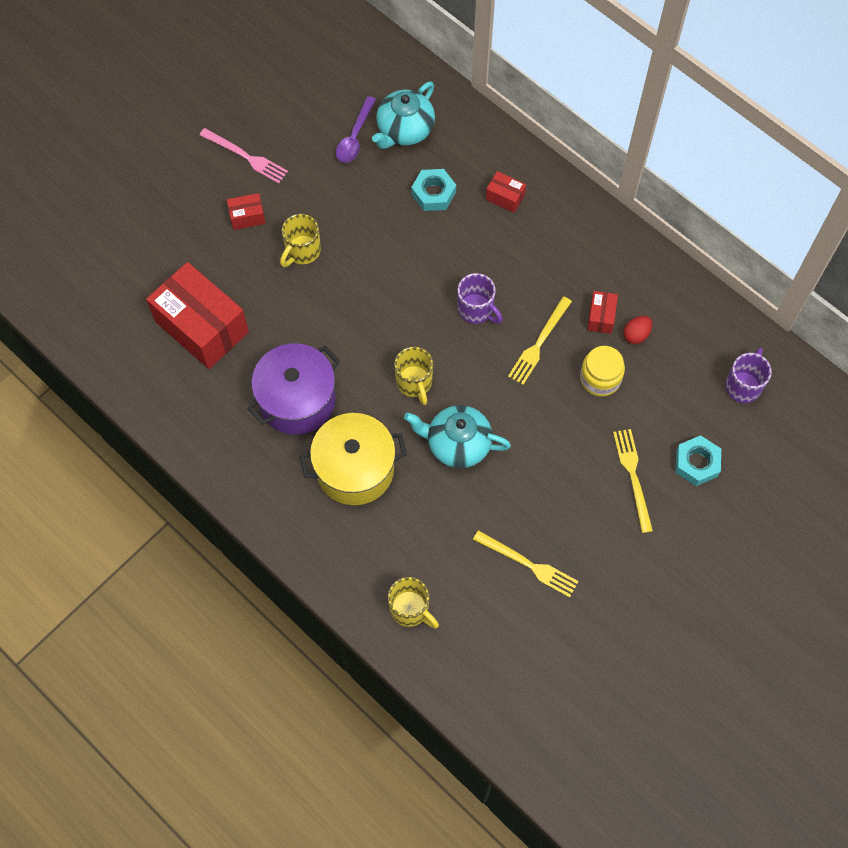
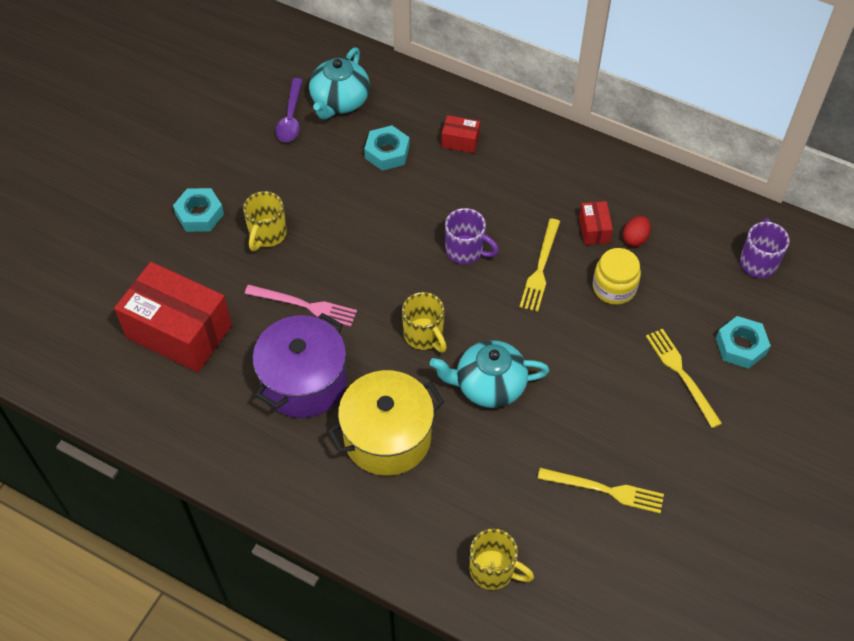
camera: 15 degrees left, 10 degrees down
(246, 157) = (183, 158): pink fork -> pink fork (304, 305)
(247, 217) = (199, 214): red box -> turquoise nut

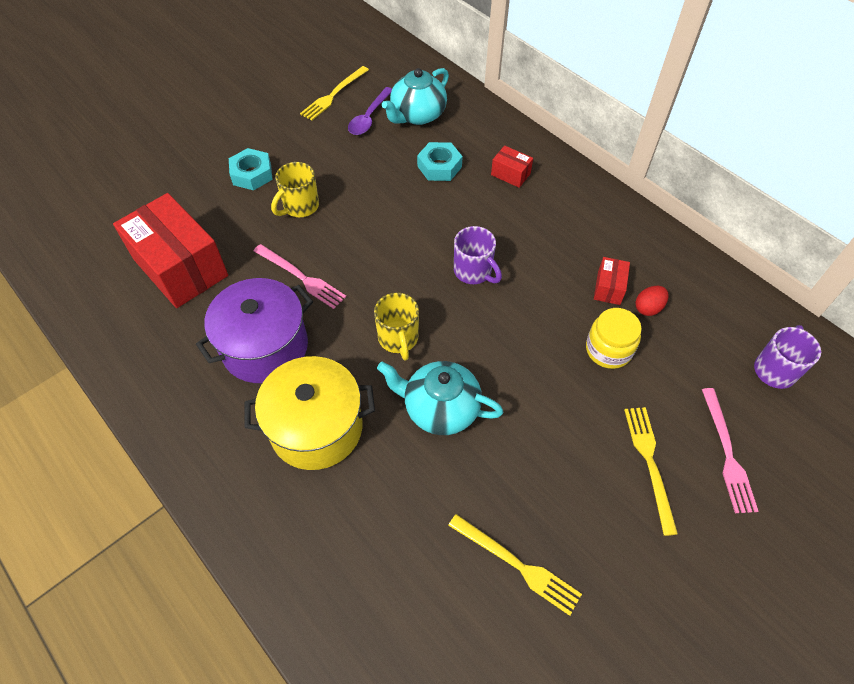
camera: 20 degrees right, 0 degrees up
(494, 570) = (358, 614): yellow mug -> none
(540, 268) = (540, 309): yellow fork -> yellow fork (334, 95)
(740, 346) = (727, 453): turquoise nut -> pink fork

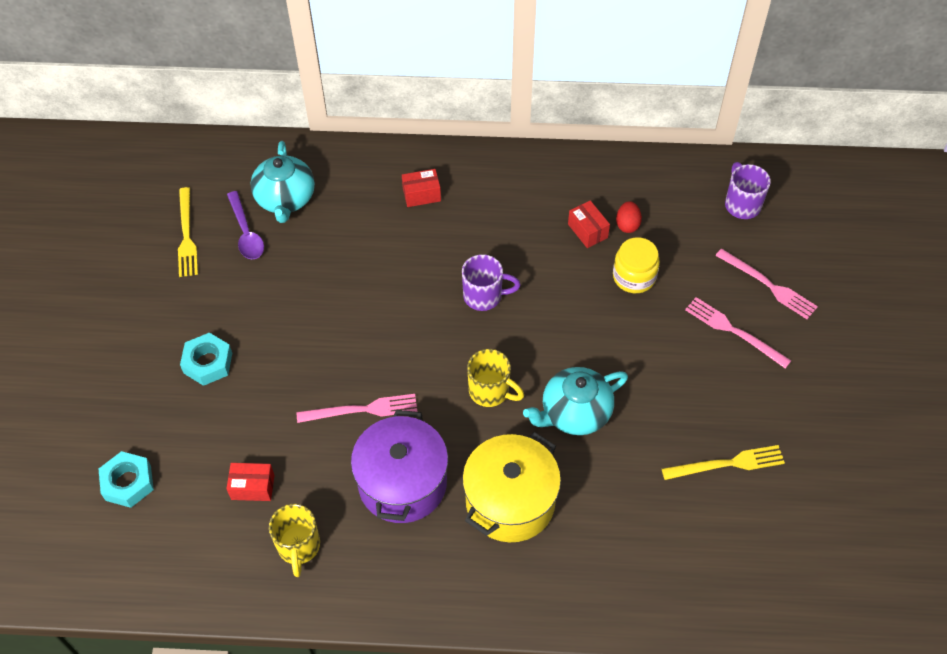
camera: 45 degrees left, 0 degrees up
(180, 267) = (253, 487): red box -> red box, size x0.43
(300, 207) = (287, 356): yellow mug -> yellow mug (298, 547)
(439, 166) = (359, 231): turquoise nut -> turquoise nut (128, 483)
(649, 463) = (734, 331): yellow fork -> pink fork

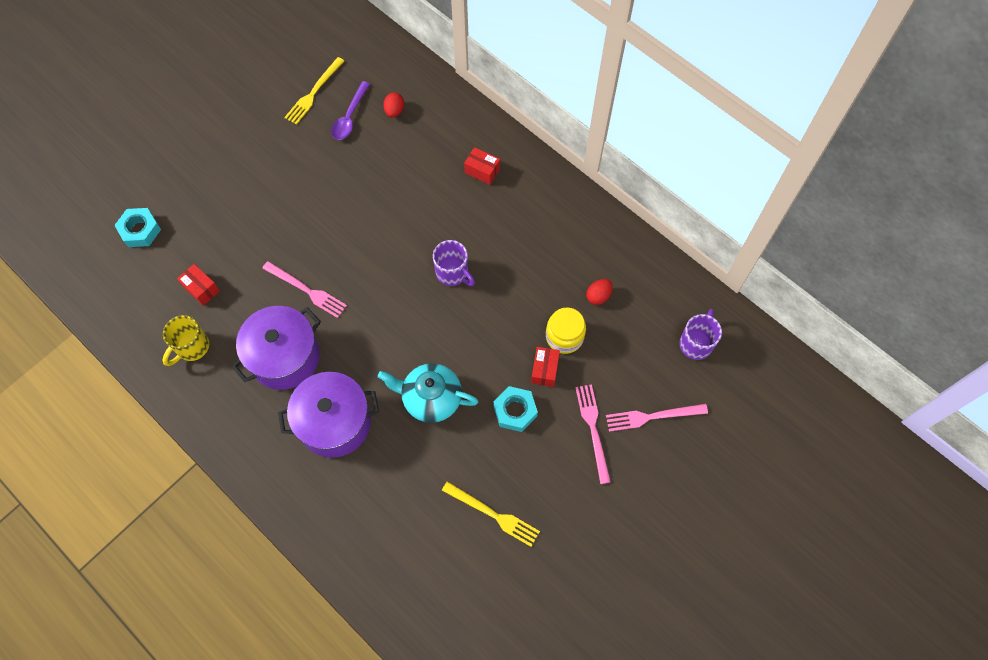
camera: 40 degrees right, 10 degrees up
(208, 363) = (249, 188): turquoise nut -> turquoise nut (515, 411)
(285, 199) = (394, 111): turquoise teapot -> red egg
(490, 391) = (393, 341): yellow mug -> none
(510, 502) = (335, 422): yellow pot -> purple pot
(587, 231) = (566, 280): red box -> red box (544, 370)
(768, 285) = (652, 416): pink fork -> pink fork turned 90 degrees clockwise

